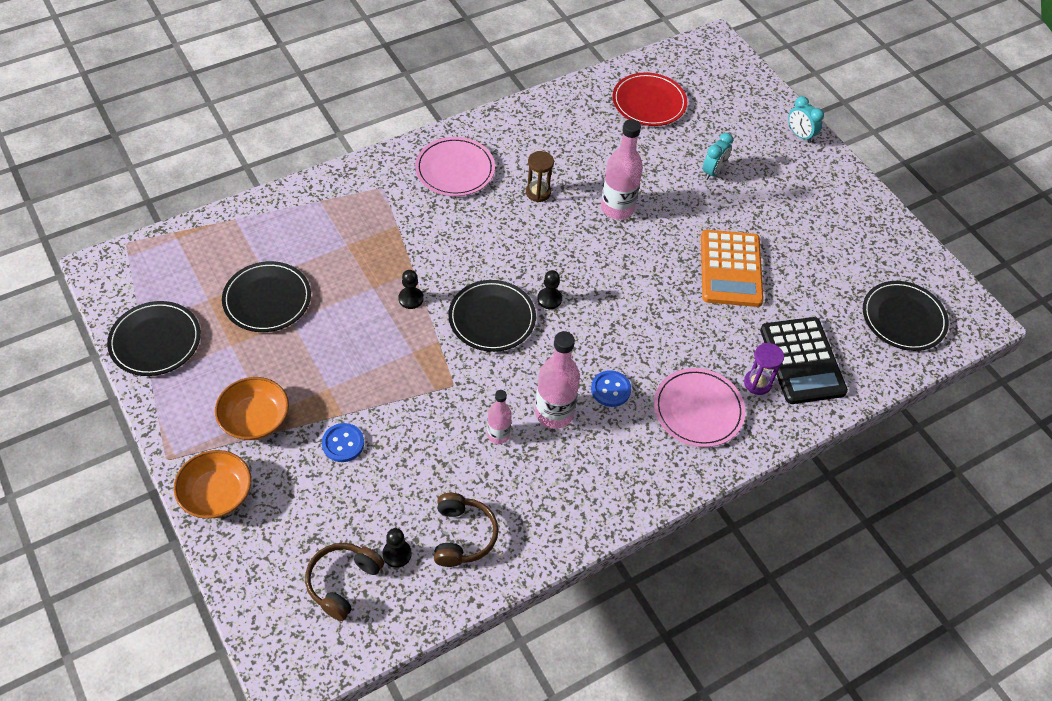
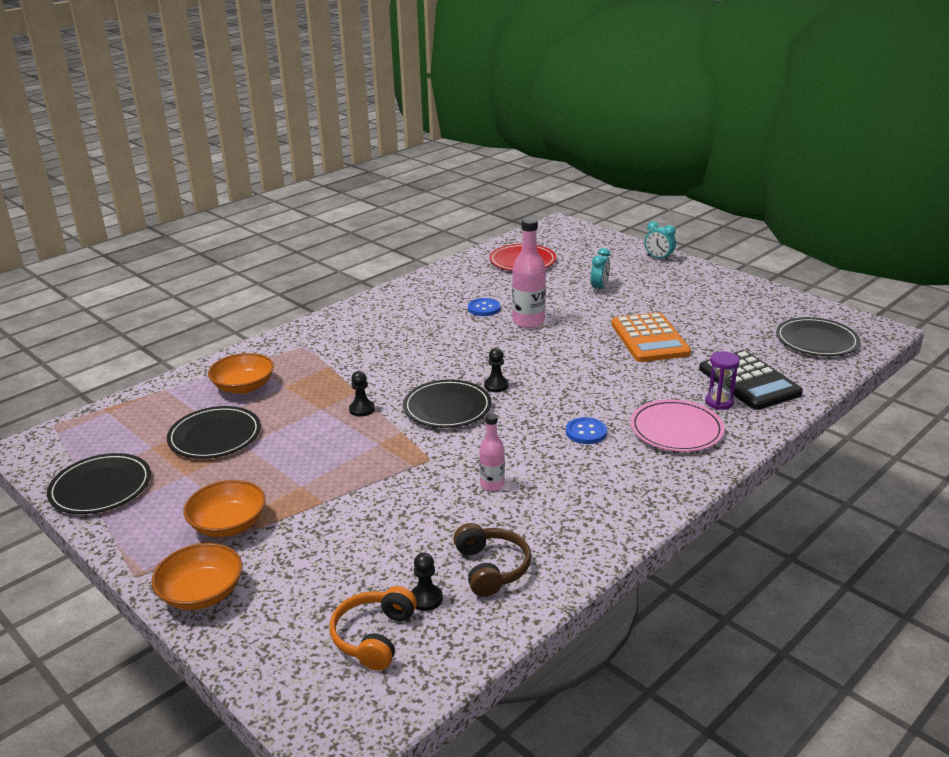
camera: 10 degrees left, 25 degrees down
(309, 235) = (244, 387): none -> orange bowl
(343, 443) = (332, 524): blue button -> blue button (484, 308)
(343, 582) = (374, 636): brown headphones -> orange headphones
(455, 169) = (369, 324): pink plate -> none
(538, 192) = (452, 325): brown hourglass -> none
(554, 413) = (540, 459): pink bottle -> none

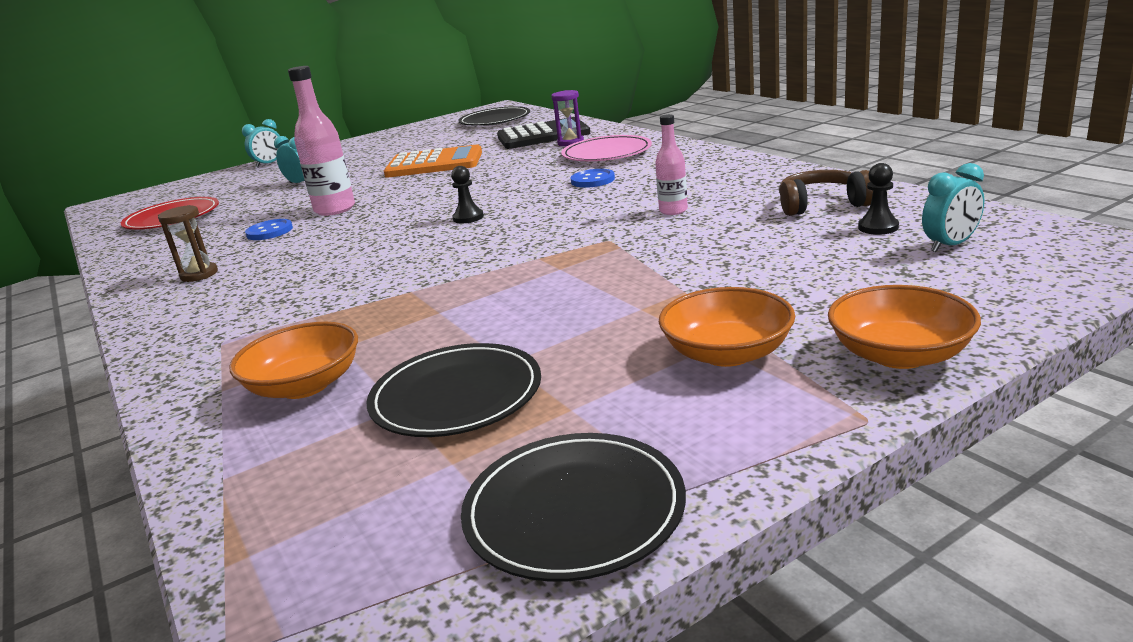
camera: 75 degrees left, 5 degrees down
(362, 409) = (463, 285): black pawn -> none
(374, 636) = (950, 245): orange headphones -> turquoise clock
(408, 307) = (199, 275): none -> brown hourglass
(447, 407) = (498, 238): black plate -> none

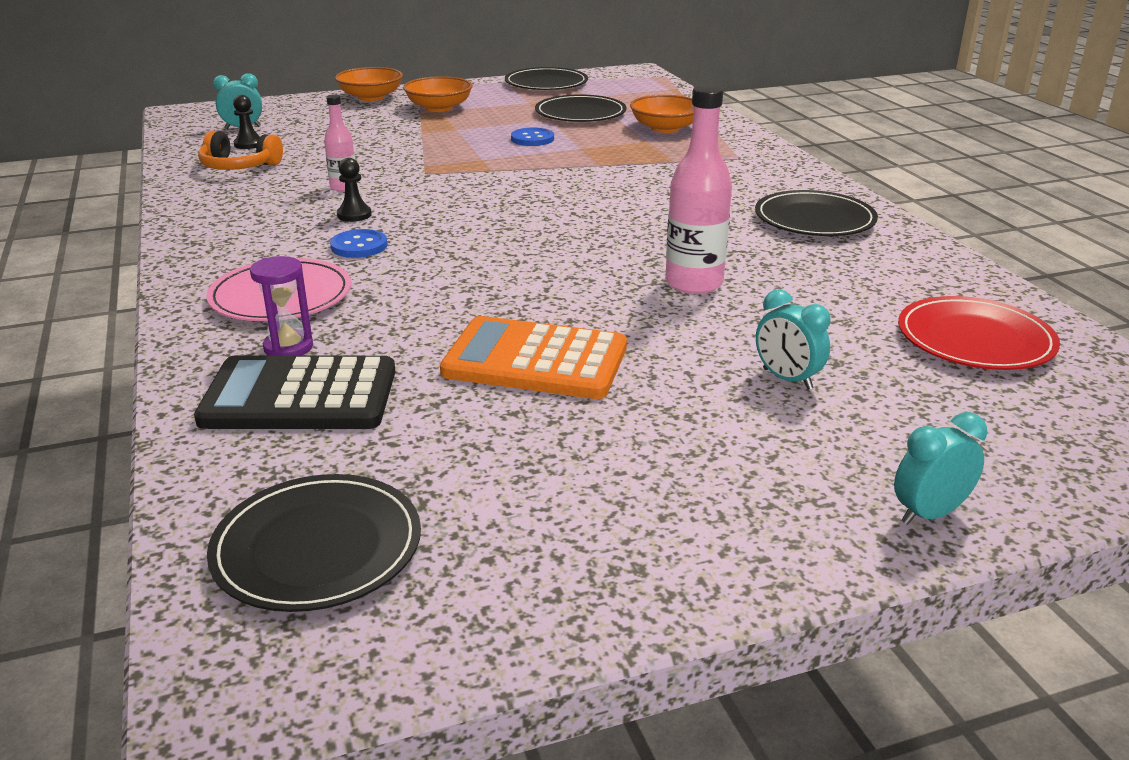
camera: 170 degrees left, 5 degrees up
(199, 275) = (814, 219): brown hourglass -> black plate
(269, 231) = (771, 264): blue button -> blue button (532, 139)
(468, 218) = (528, 225): black pawn -> black pawn (354, 215)
(822, 205) = (239, 166): brown headphones -> orange headphones

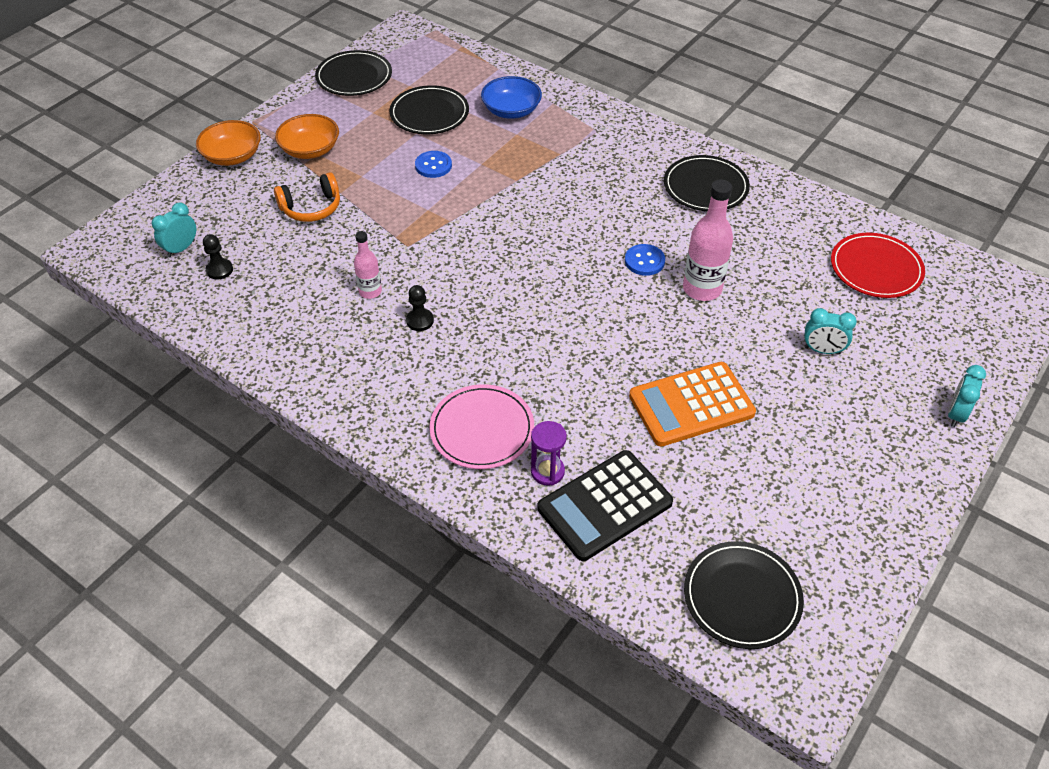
camera: 35 degrees left, 20 degrees up
(239, 166) = (254, 303): orange headphones -> orange headphones (311, 208)
(359, 246) = (466, 353): blue button -> blue button (644, 261)
(665, 128) = (511, 110): orange bowl -> blue bowl

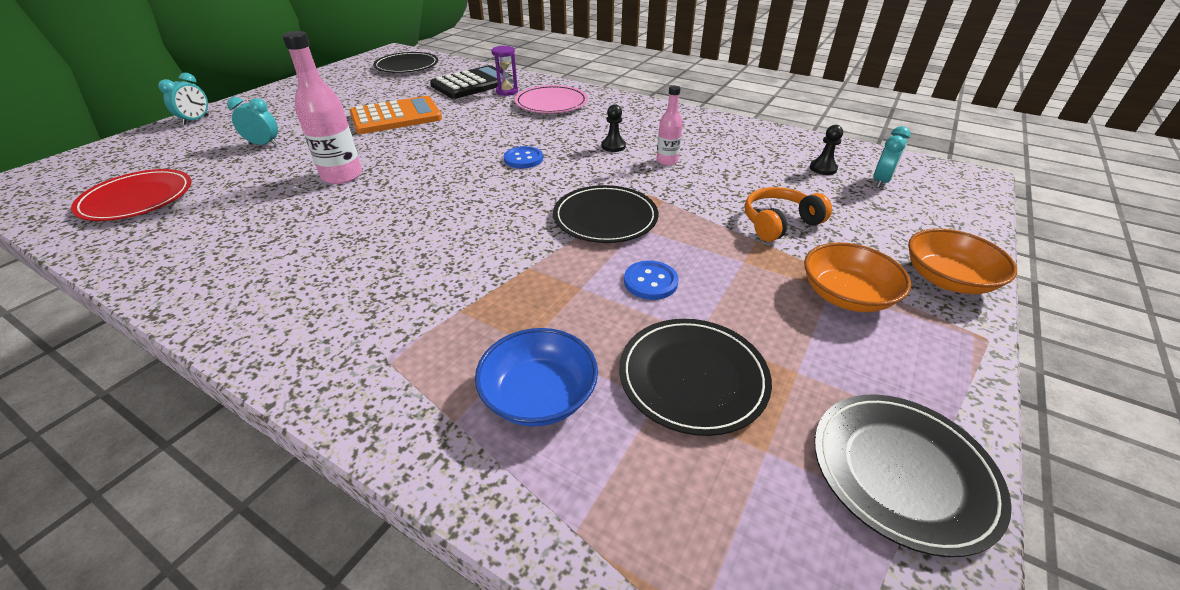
camera: 175 degrees right, 10 degrees down
(644, 261) = (390, 193): blue button -> blue button (523, 159)
(705, 187) = (261, 274): black plate -> black plate (605, 218)

